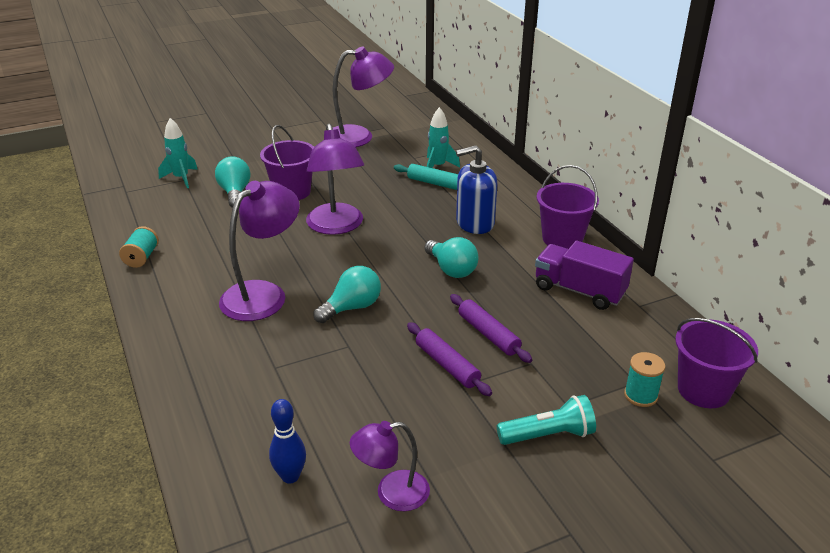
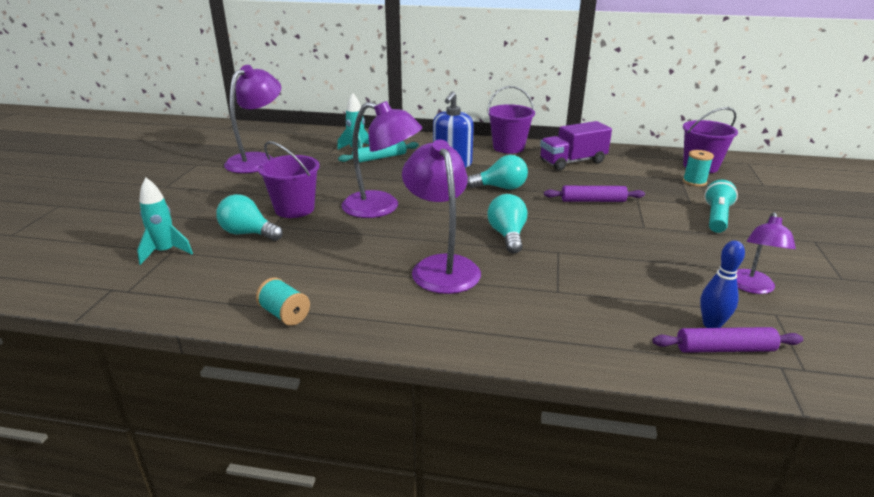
camera: 55 degrees left, 5 degrees down
(447, 365) = (616, 224): purple rolling pin -> purple rolling pin (724, 348)

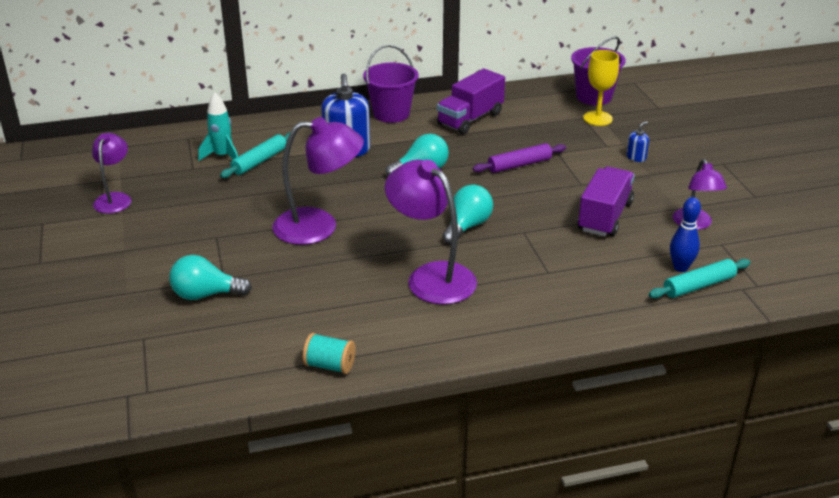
camera: 25 degrees left, 5 degrees up
(165, 252) = (138, 341): turquoise rocket -> none
(257, 160) = (115, 198): purple lamp -> purple lamp, size x0.61
(294, 209) = (226, 252): purple bucket -> none
(507, 235) = (467, 226): turquoise light bulb -> turquoise light bulb turned 60 degrees clockwise
(651, 258) = (604, 217): none -> purple truck
(694, 182) = (597, 118): turquoise spool -> yellow goblet
(716, 217) = (636, 157): turquoise flashlight -> blue soap dispenser
(724, 348) = (698, 285): purple rolling pin -> turquoise rolling pin

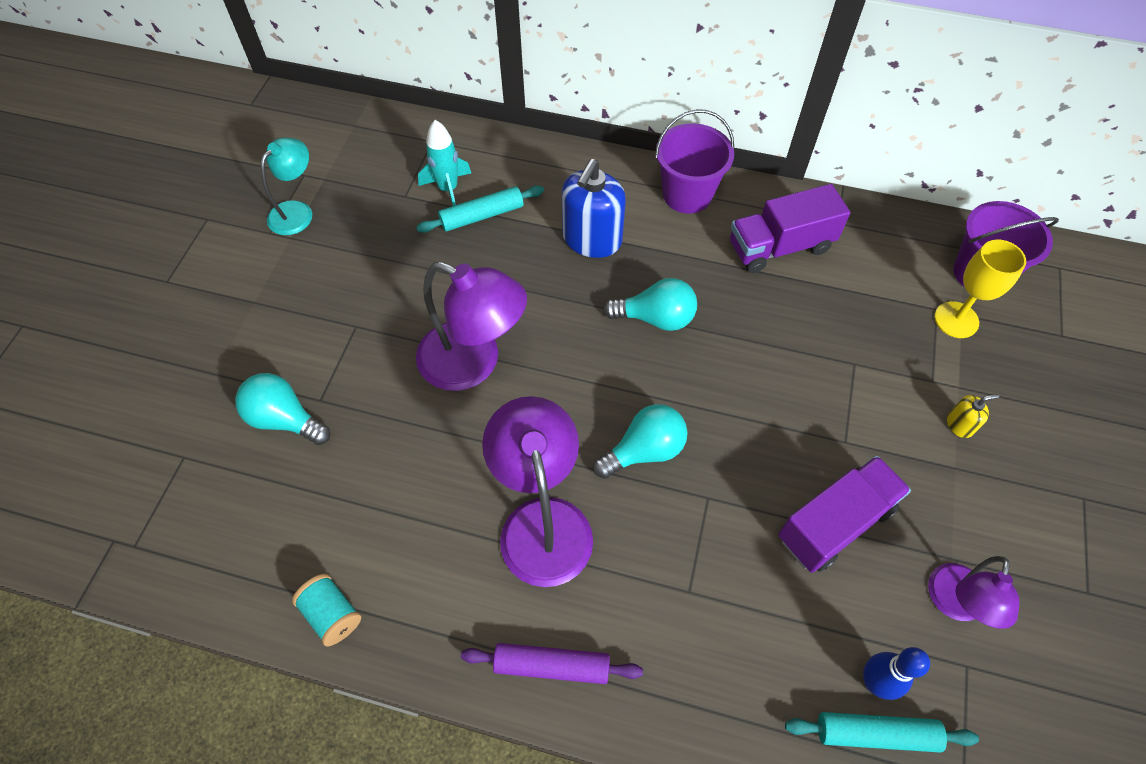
camera: 30 degrees right, 25 degrees up
(115, 198) = (297, 211): purple lamp -> turquoise lamp
(519, 165) = (786, 365): purple rolling pin -> purple rolling pin (551, 666)
(636, 157) = (959, 425): blue soap dispenser -> yellow soap dispenser

